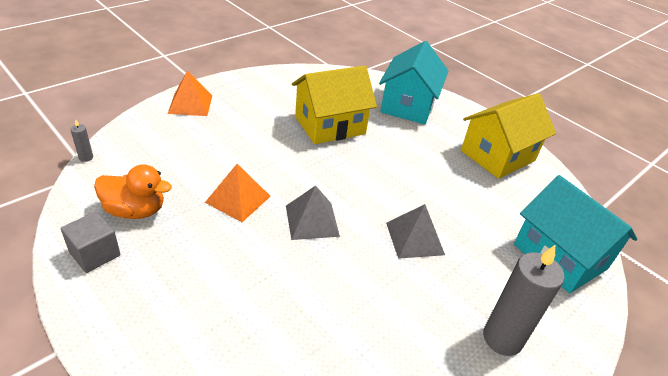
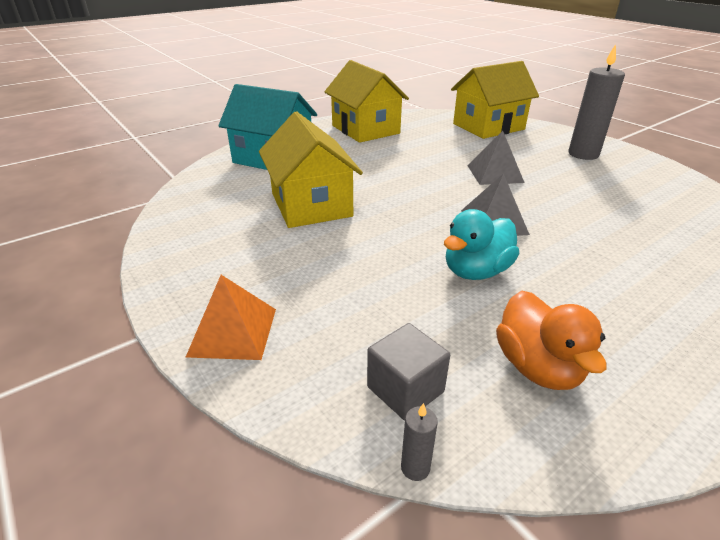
camera: 80 degrees left, 5 degrees down
(95, 254) = (648, 399): grey cube -> grey cube (405, 389)
(135, 210) = (538, 367): orange duck -> orange duck turned 150 degrees clockwise
(238, 199) = (476, 271): orange pyramid -> turquoise duck
(560, 256) = (488, 126): turquoise house -> yellow house

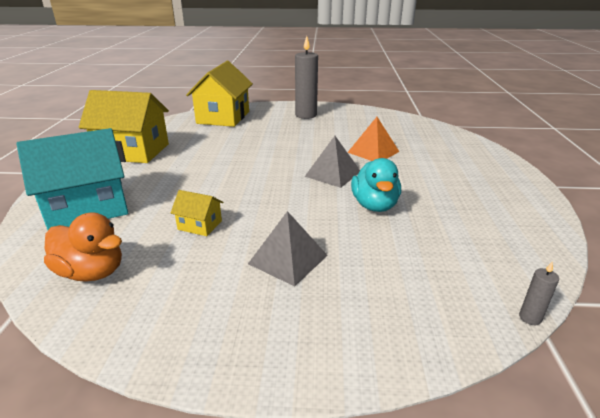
camera: 50 degrees left, 5 degrees down
(233, 332) = (323, 344): orange pyramid -> orange pyramid (373, 152)
(311, 205) = (200, 225): yellow house -> yellow house, size x0.45
(405, 389) = (461, 288): grey cube -> none
(495, 174) = (282, 145): grey pyramid -> grey pyramid (288, 259)
(538, 367) = (478, 233): orange duck -> orange duck (92, 272)

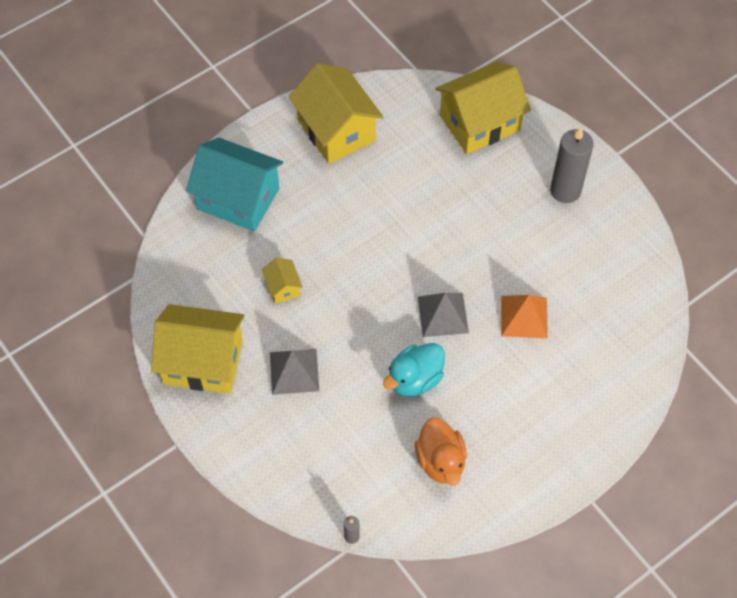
camera: 50 degrees right, 30 degrees up
(92, 272) = (189, 277): orange duck -> orange duck (440, 461)
(189, 316) = (203, 362): none -> yellow house

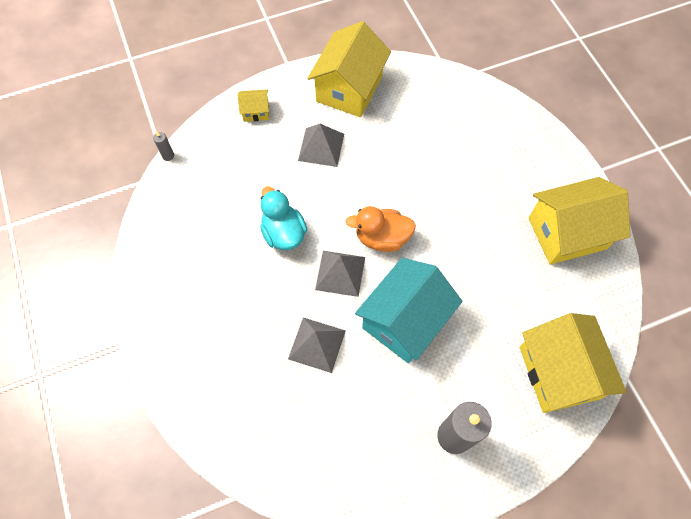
camera: 105 degrees right, 5 degrees up
(238, 199) = (501, 140): turquoise house -> turquoise house (404, 321)
(283, 287) = (402, 155): yellow house -> yellow house (256, 111)
(440, 461) = (203, 233): orange duck -> orange duck (382, 238)
(524, 317) = (317, 344): orange pyramid -> grey pyramid

